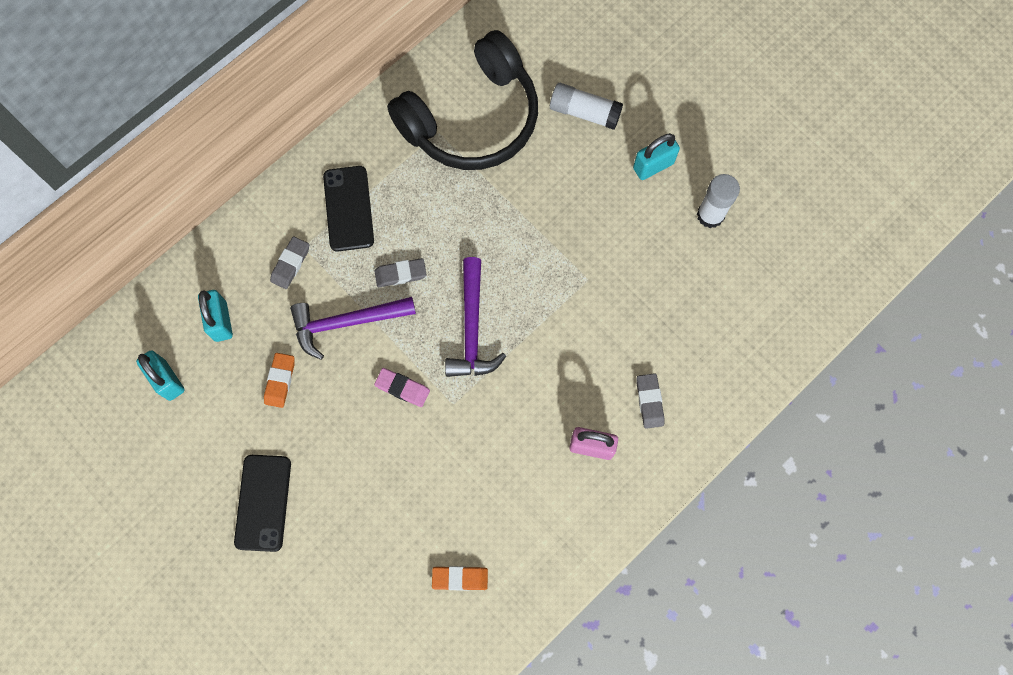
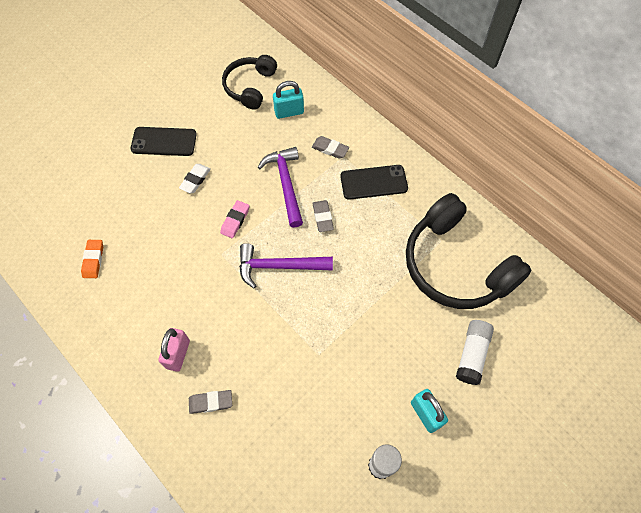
camera: 90 degrees right, 10 degrees down
(167, 380) = (250, 87): turquoise padlock -> black headphones
(280, 381) = (245, 147): orange eraser -> none
(334, 449) = (195, 180): none -> white eraser

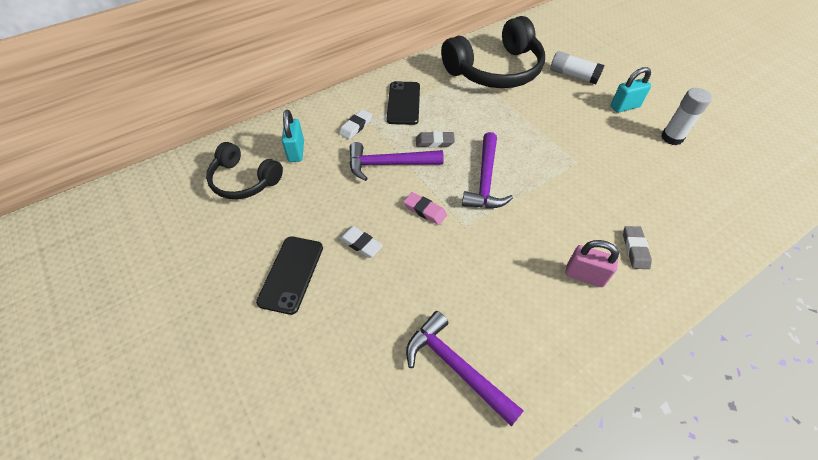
camera: 80 degrees left, 10 degrees down
(93, 260) = (456, 367): orange eraser -> purple hammer
(330, 149) = (356, 126): grey eraser -> white eraser

